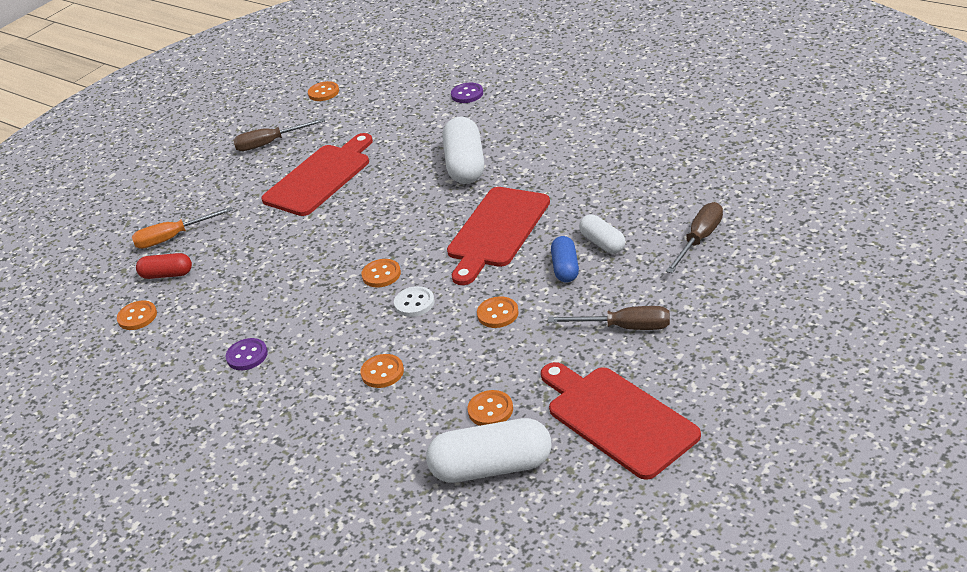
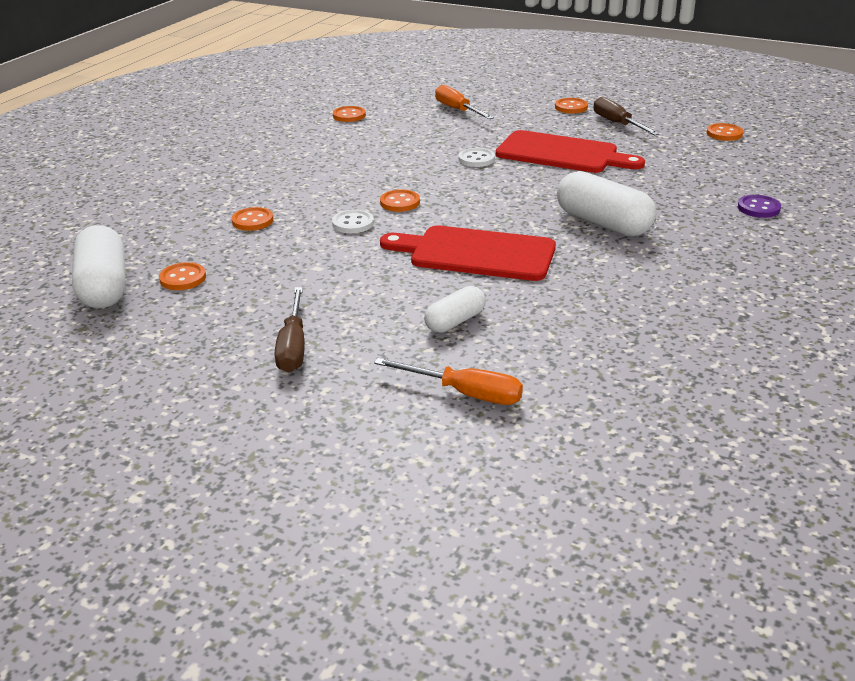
camera: 75 degrees right, 5 degrees down
(167, 274) = (404, 116): red capsule -> none
(247, 356) = (290, 162): purple button -> none
(306, 227) = (476, 159): none -> white button
(465, 165) = (603, 223): white capsule -> white capsule turned 60 degrees clockwise
(498, 314) = (329, 268): orange button -> orange button (571, 107)
(565, 268) = (406, 301): blue capsule -> none
(617, 418) = (144, 350): red cutting board -> none
(699, 239) = (465, 393): brown screwdriver -> orange screwdriver

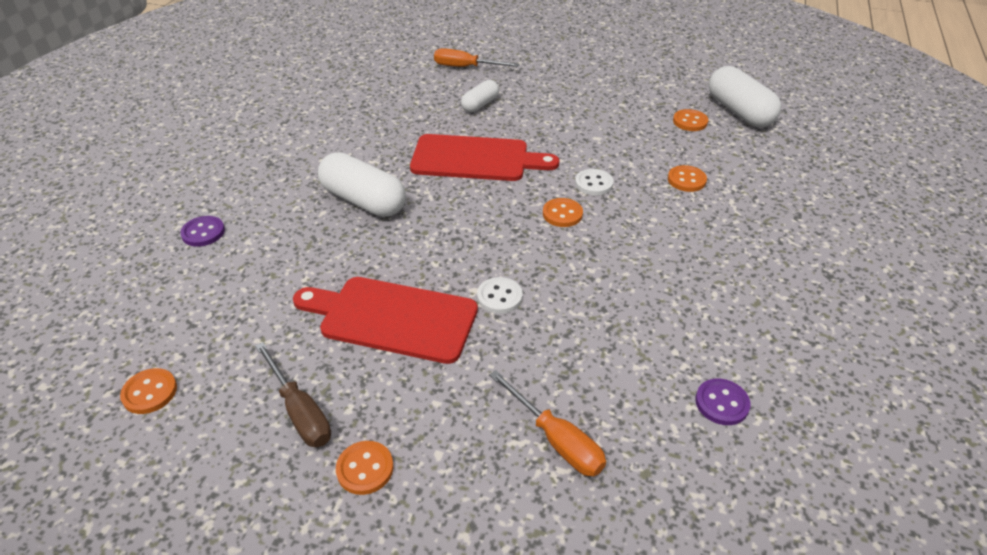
camera: 170 degrees right, 10 degrees up
(293, 346) = (576, 83): brown screwdriver -> none
(349, 115) = (721, 403): orange button -> purple button

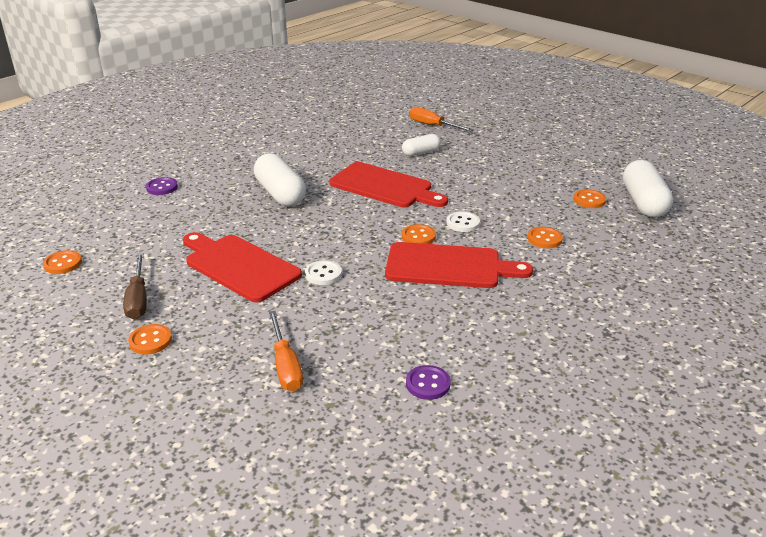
camera: 25 degrees right, 10 degrees down
(623, 243) = (449, 266): none -> red cutting board

